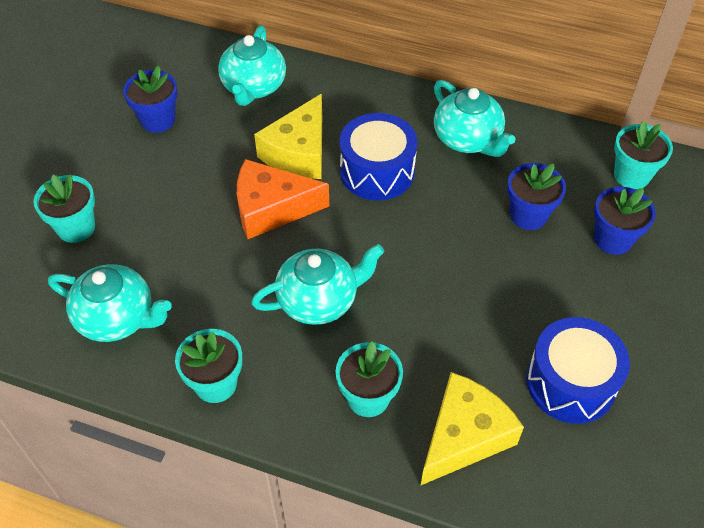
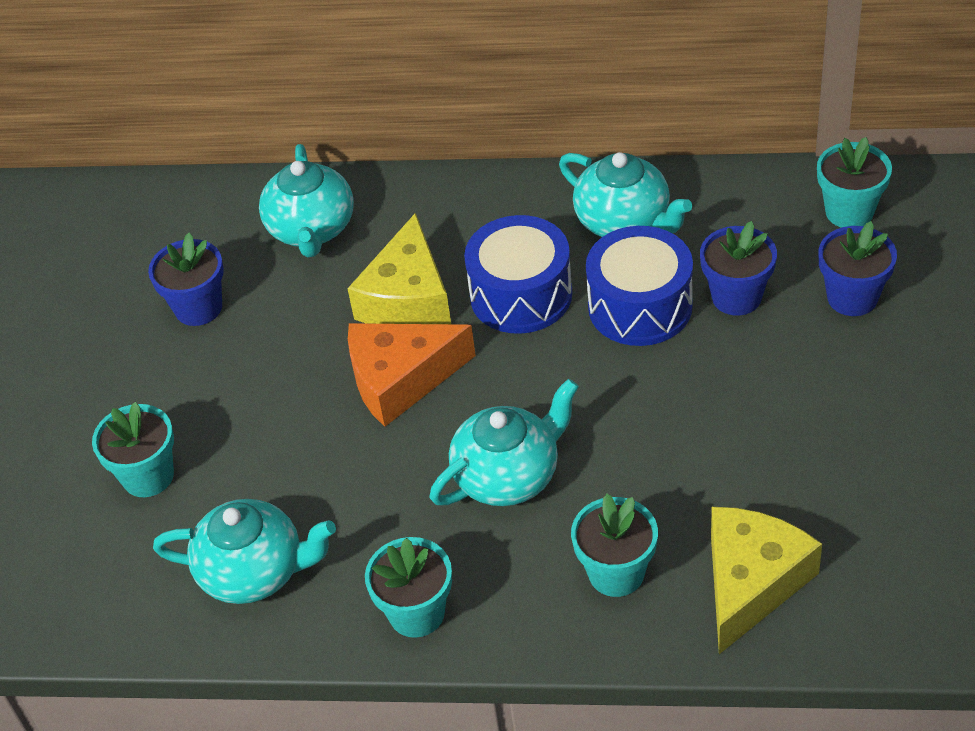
camera: 10 degrees left, 5 degrees down
(570, 382) = (858, 483): blue drum -> blue drum (640, 306)

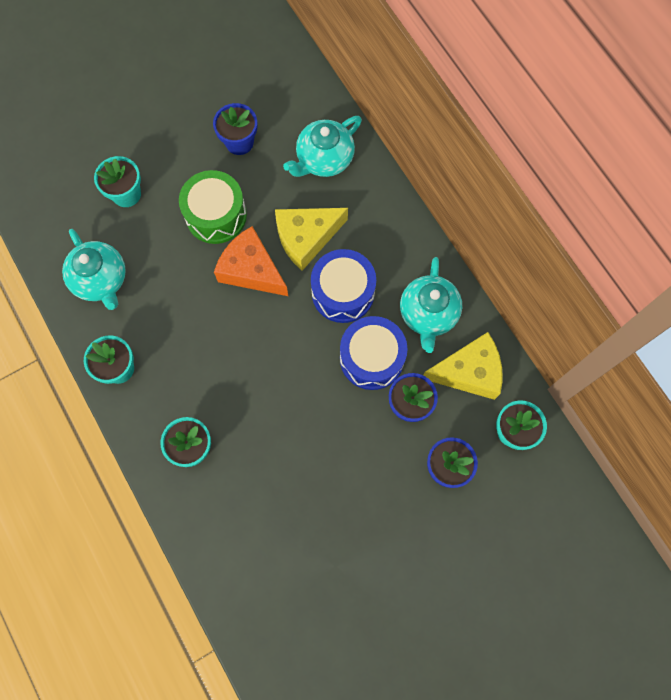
camera: 50 degrees right, 25 degrees up
(282, 383) = (216, 215): none -> green drum
(508, 475) = (222, 360): turquoise teapot -> none
(751, 583) = (223, 516): yellow cheese -> yellow cheese (469, 372)

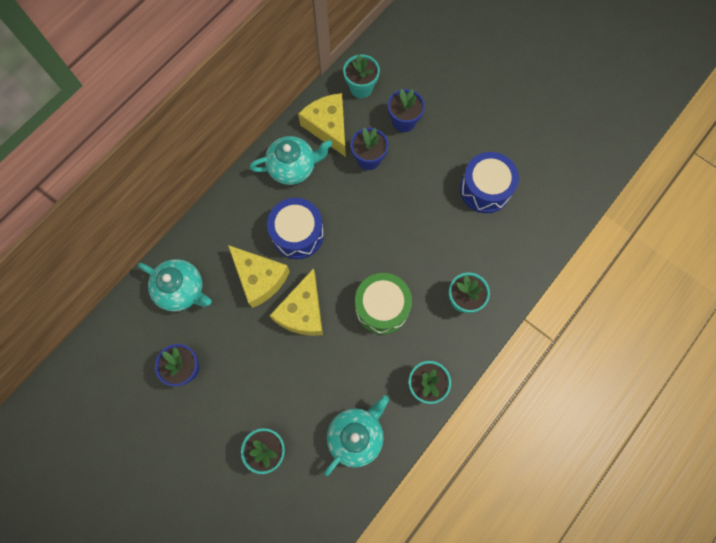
camera: 110 degrees left, 0 degrees up
(216, 215) = (263, 360): green drum -> green drum (382, 307)
(251, 270) = (303, 311): orange cheese -> yellow cheese
(371, 358) = (343, 195): blue drum -> blue drum (485, 189)

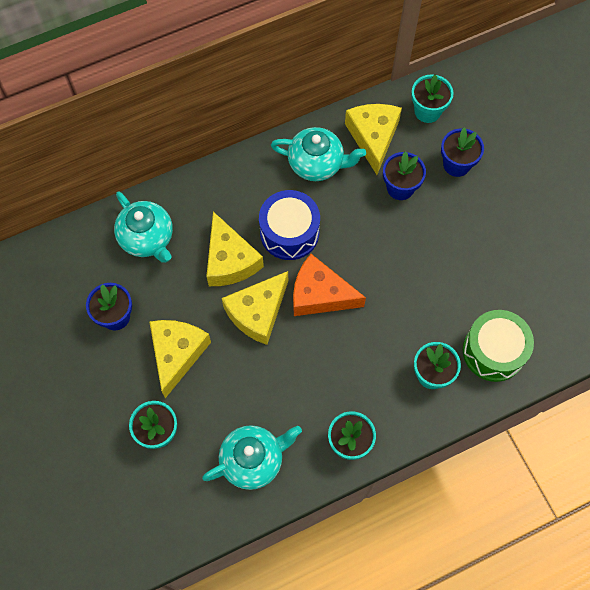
camera: 25 degrees right, 5 degrees down
(253, 376) = (177, 354): none -> yellow cheese
(346, 274) = (320, 294): none -> orange cheese
(382, 307) = (341, 344): green drum -> green drum (493, 351)
(485, 189) = (511, 271): blue drum -> none

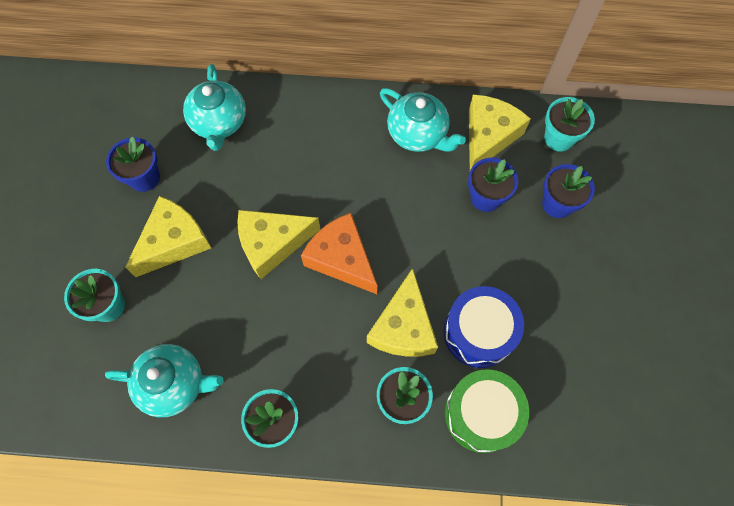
camera: 30 degrees right, 0 degrees up
(230, 260) = (279, 181): yellow cheese -> yellow cheese (403, 327)
(289, 232) = (351, 184): blue drum -> blue drum (479, 332)

